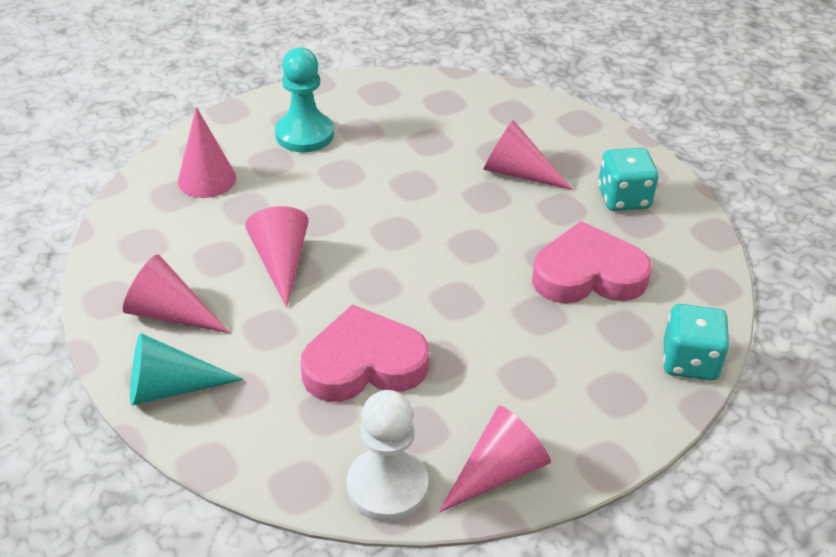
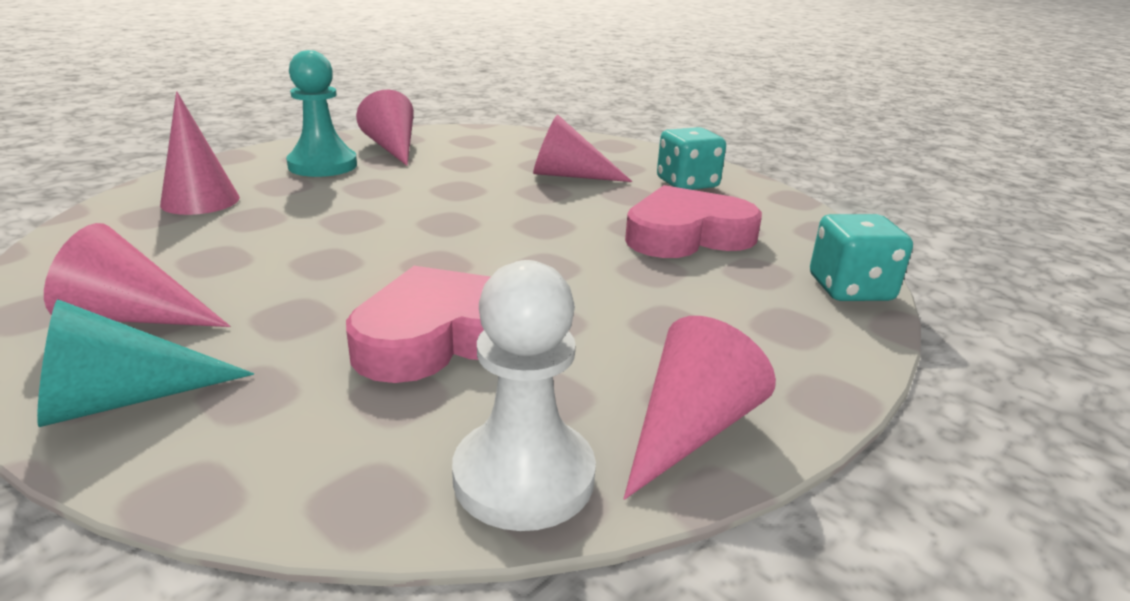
camera: 15 degrees left, 15 degrees down
(281, 262) = (304, 256): pink cone -> pink cone (392, 148)

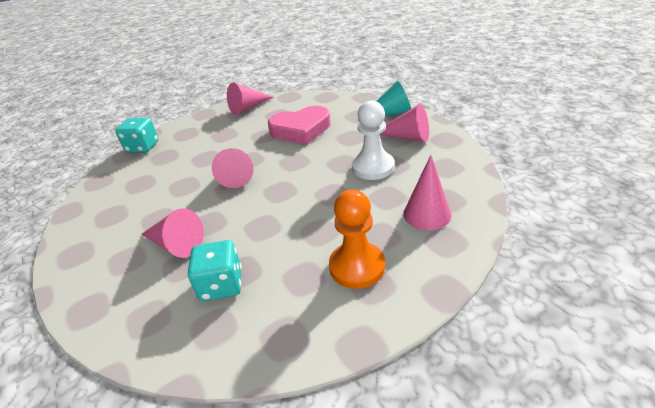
camera: 160 degrees left, 10 degrees up
(323, 165) = (357, 266): turquoise pawn -> orange pawn
(392, 148) = (296, 306): pink cone -> pink cone (237, 175)
(524, 477) = (292, 100): white pawn -> white pawn (373, 167)
(687, 183) = (108, 231): turquoise dice -> turquoise dice (221, 285)
(687, 235) = (167, 179): pink heart -> none

